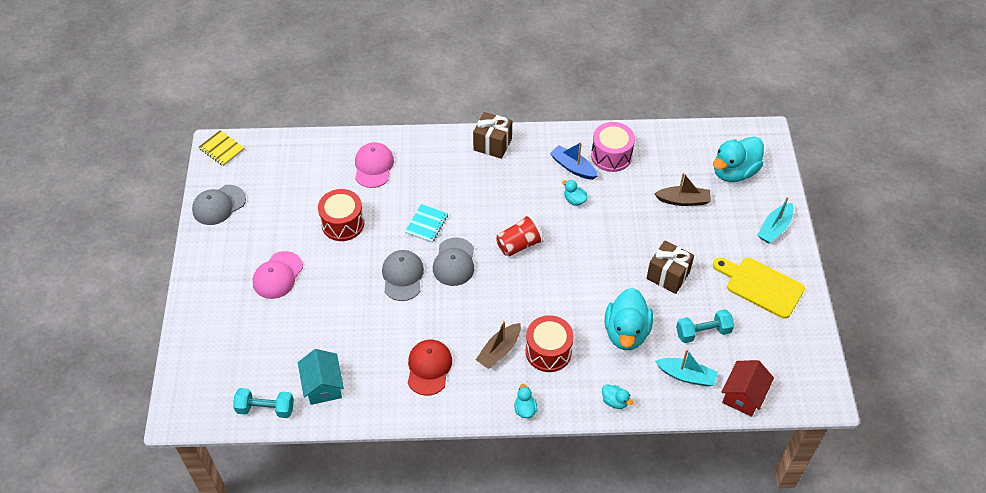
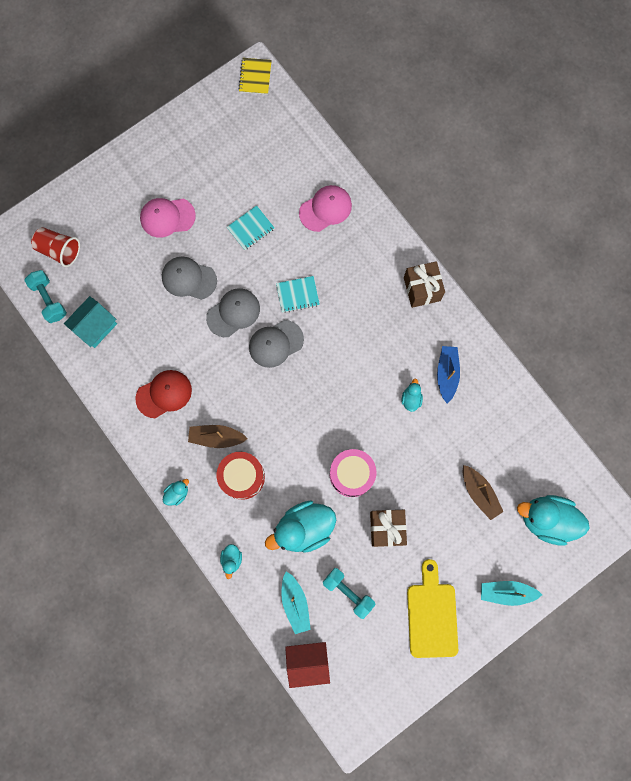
camera: 55 degrees right, 25 degrees up
(219, 205) = (200, 120): grey cap -> grey cap (189, 279)
(343, 223) = (251, 228): red drum -> turquoise notebook
(519, 245) = (330, 383): red cup -> red cup (59, 250)
(611, 156) = (485, 399): pink drum -> pink drum (351, 474)

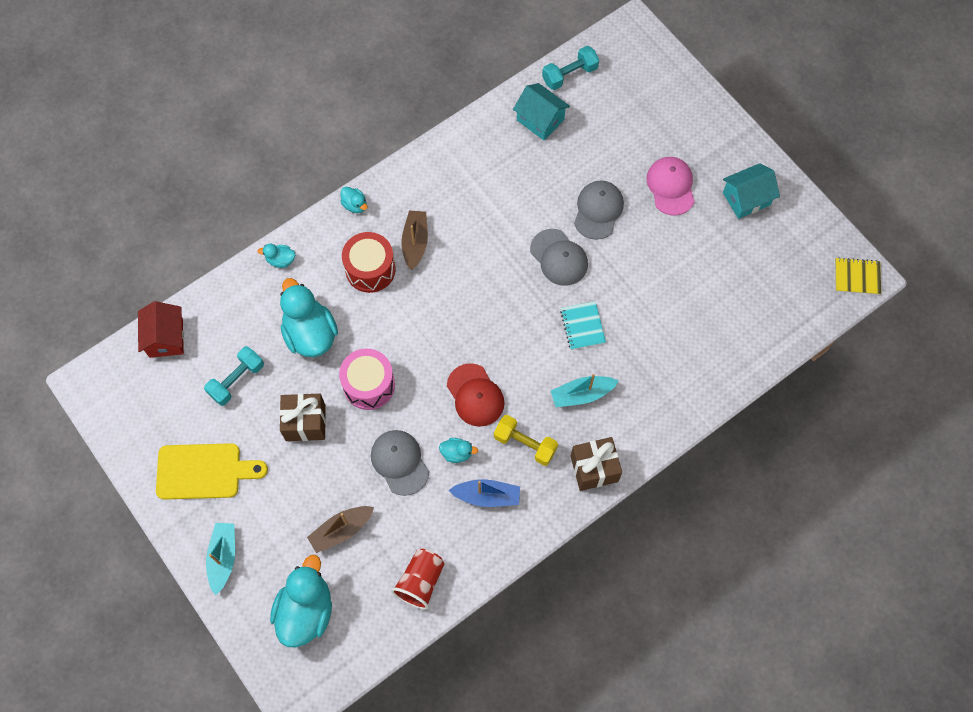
camera: 90 degrees right, 10 degrees down
(59, 250) = (626, 82): red cup -> red cup (420, 581)
(164, 394) = (464, 189): red cap -> red cap (475, 395)
(181, 156) = (746, 198): none -> turquoise house
(251, 228) = (662, 274): turquoise notebook -> none
(276, 343) = (523, 303): grey cap -> grey cap (399, 462)
(295, 603) = (229, 325): turquoise boat -> turquoise boat (582, 394)
(325, 209) = (691, 357): pink cap -> none
(402, 343) = (525, 444): none -> yellow dumbbell

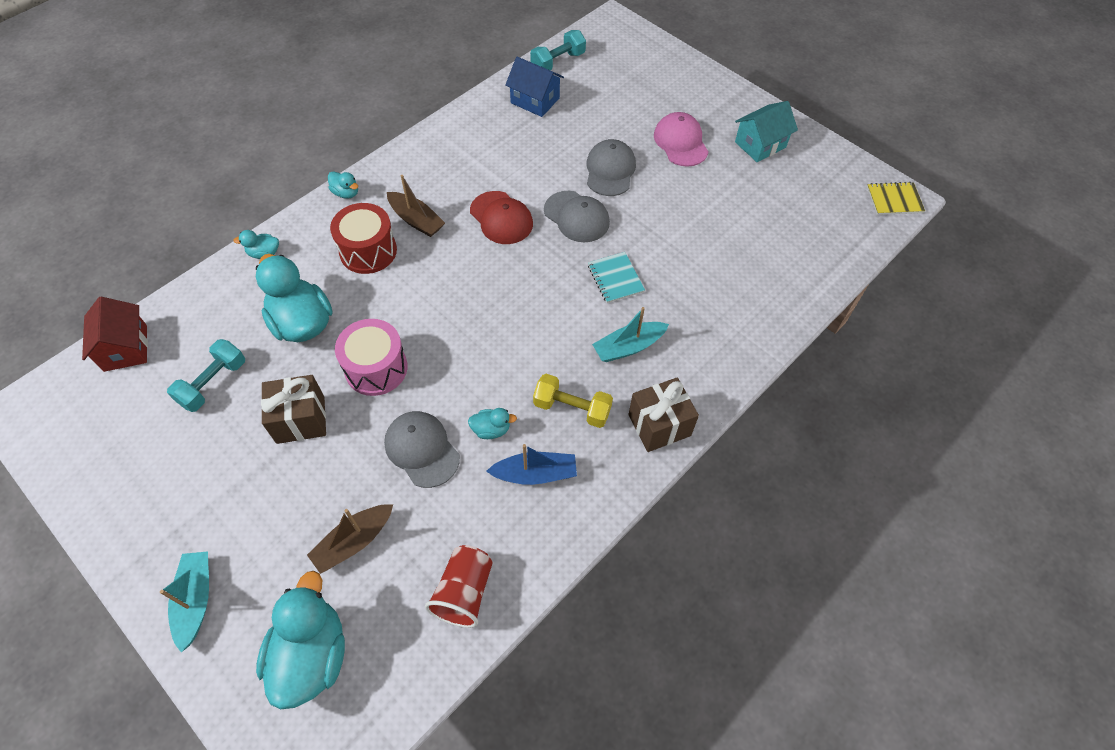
camera: 10 degrees left, 10 degrees down
(204, 471) = (170, 494): yellow cutting board -> none
(415, 242) = (416, 220): brown boat -> brown boat turned 135 degrees clockwise
(475, 395) = (504, 363): red cap -> red cap (501, 218)
(540, 120) = (535, 100): turquoise house -> blue house

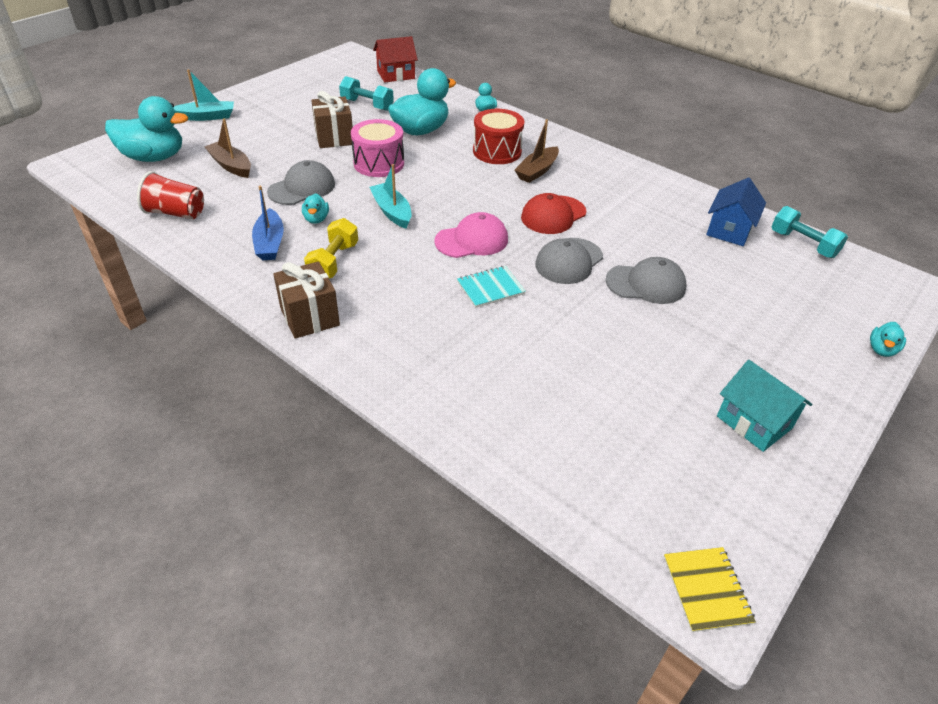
camera: 85 degrees right, 15 degrees down
(346, 193) = (558, 137): turquoise duck -> turquoise duck (881, 350)
(628, 347) = (403, 297): turquoise boat -> turquoise boat (392, 211)
(680, 142) = (719, 342): pink cap -> pink cap (472, 240)

